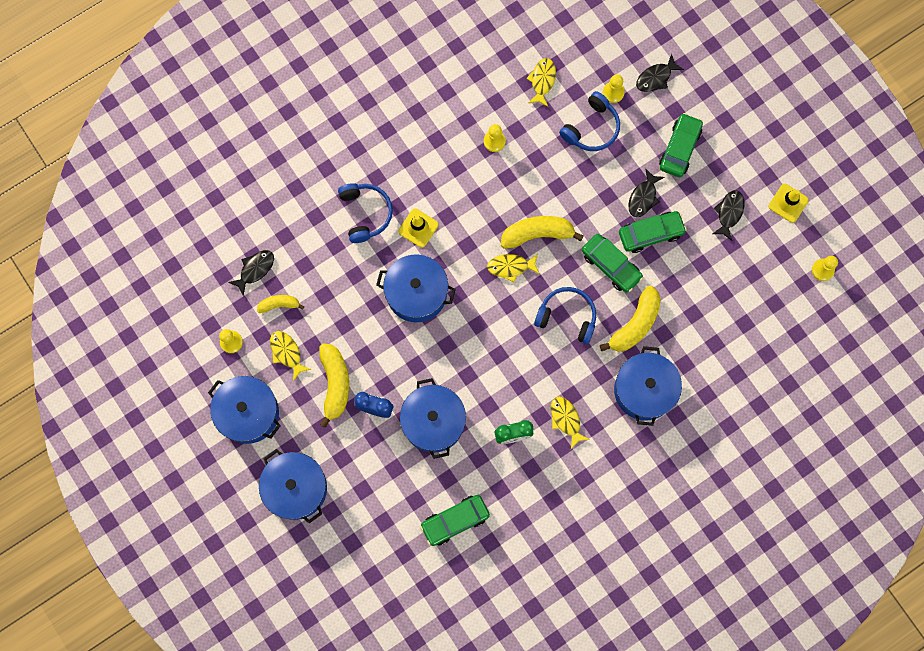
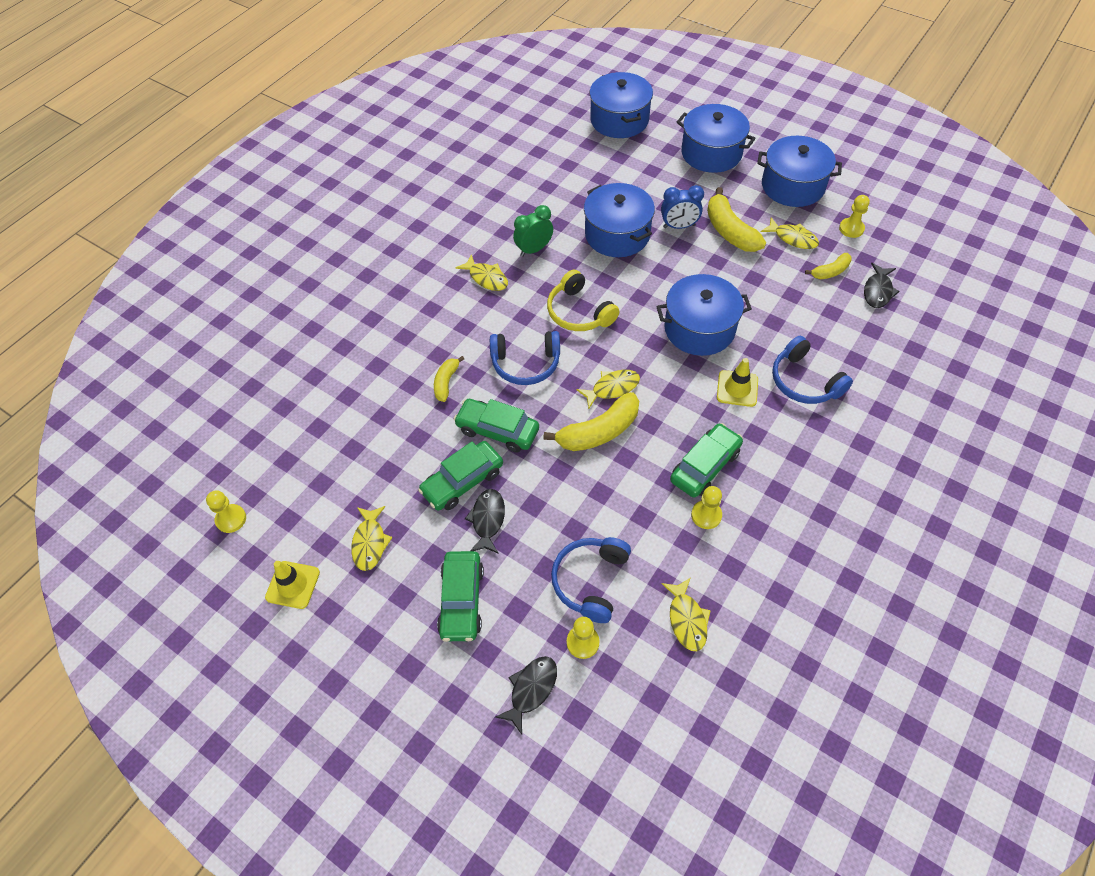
camera: 160 degrees right, 20 degrees down
(455, 521) = (556, 176): green car -> green car (705, 466)
(504, 350) = (579, 312): none -> yellow headphones
(635, 324) = (446, 382): yellow banana -> yellow banana, size x0.56
(644, 390) = (414, 328): blue pot -> blue pot (619, 120)
(729, 213) = (370, 543): black fish -> yellow fish

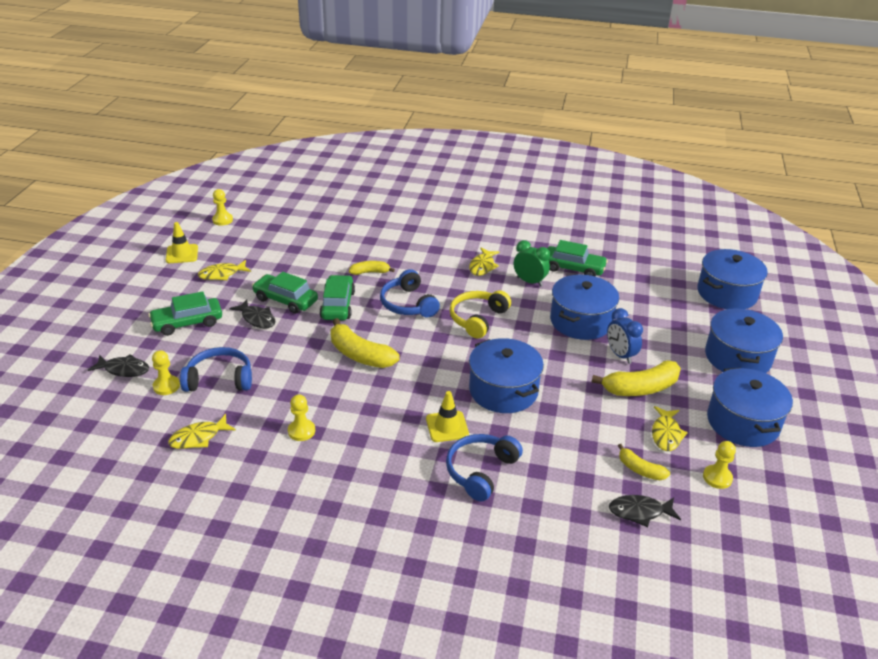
camera: 65 degrees right, 20 degrees down
(487, 520) = (257, 319): black fish -> black fish turned 60 degrees clockwise
(612, 388) = (408, 353): yellow fish -> none
(705, 466) = (352, 421): green car -> green car (573, 268)
(729, 231) = (640, 388): yellow banana -> yellow banana turned 150 degrees counterclockwise

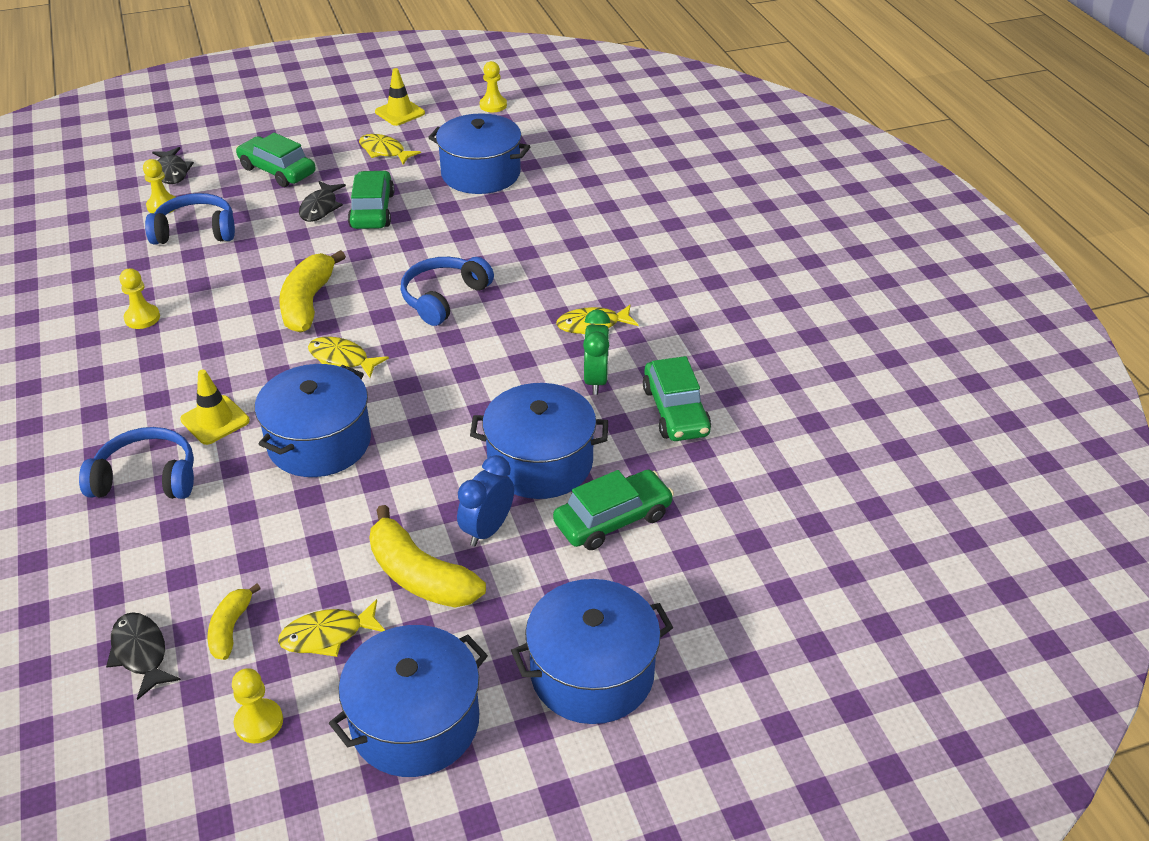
camera: 60 degrees right, 5 degrees up
(198, 437) = (93, 259): yellow fish -> yellow fish (342, 359)
(219, 379) = (196, 231): blue headphones -> blue headphones turned 60 degrees counterclockwise
(338, 305) = (394, 248): green car -> green car (613, 519)
(370, 272) = (486, 243): yellow banana -> none
(477, 319) = (461, 365): yellow headphones -> none
(727, 293) = (780, 610): blue pot -> blue pot (480, 174)

